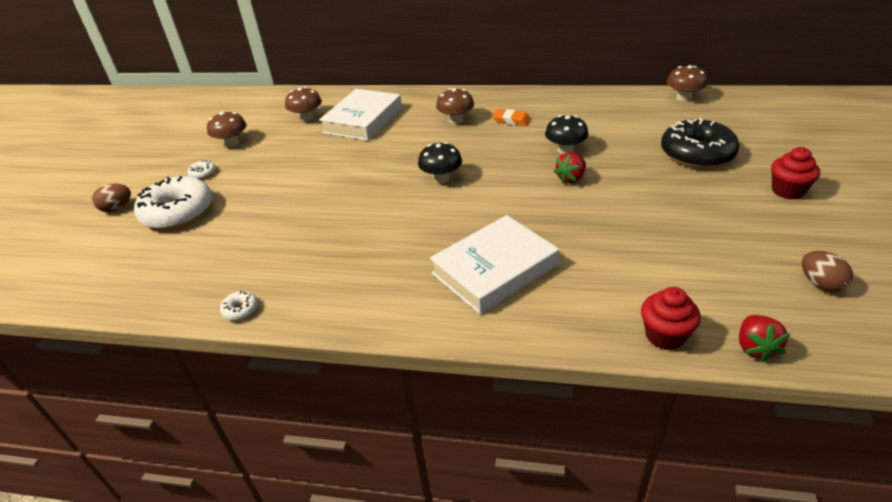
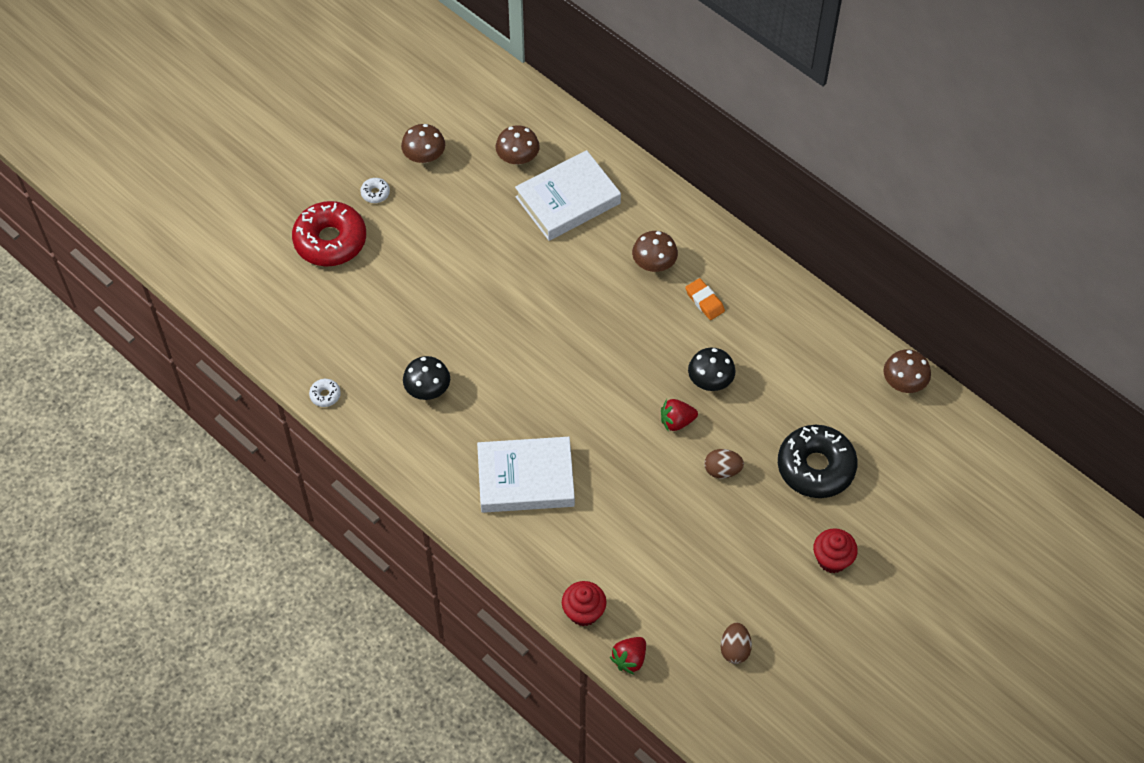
camera: 30 degrees right, 20 degrees up
(117, 208) = (284, 199): brown egg -> brown egg (722, 470)
(178, 212) = (330, 241): white donut -> red donut
(441, 178) = (571, 344): black mushroom -> black mushroom (427, 389)

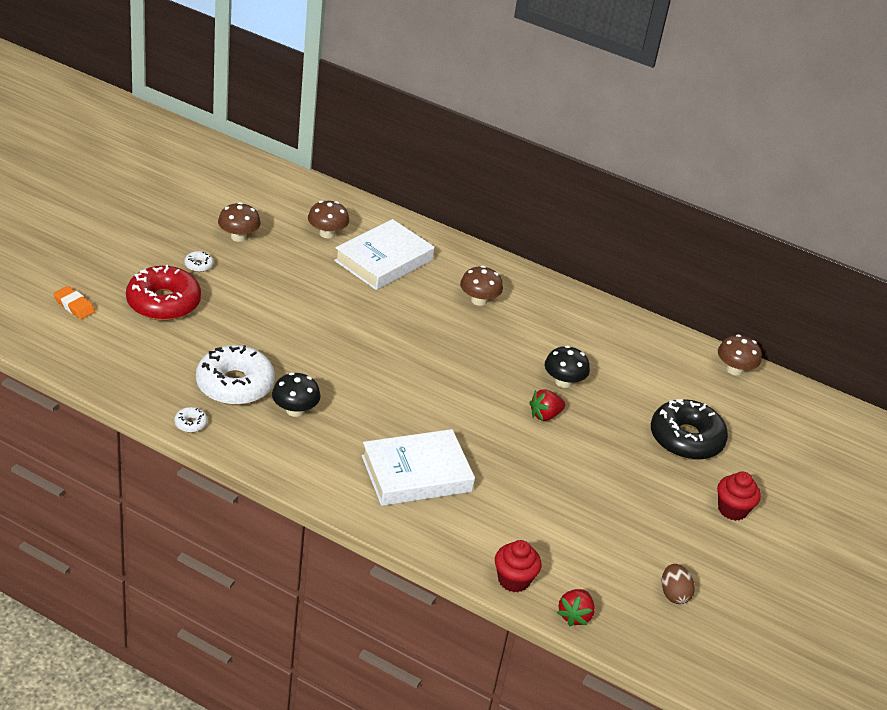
camera: 20 degrees left, 20 degrees down
(377, 352) = (235, 385): none -> white donut
(704, 301) = (535, 324): orange eraser -> orange eraser (74, 306)
(722, 470) = (602, 449): brown egg -> none

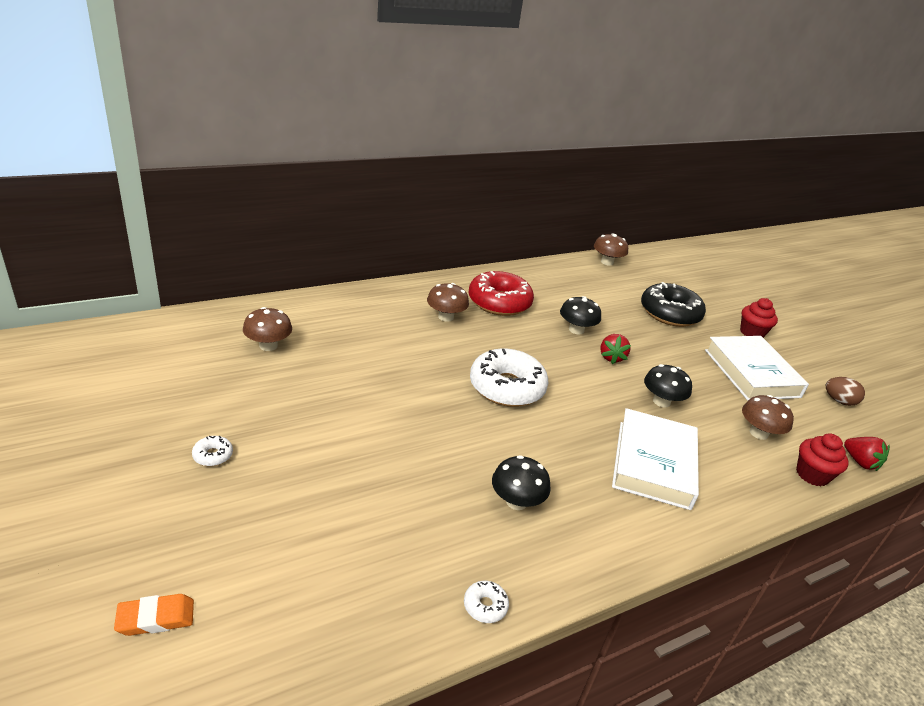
camera: 55 degrees left, 5 degrees down
(163, 303) = (246, 520): red donut -> red donut (499, 302)
(235, 385) = (443, 529): white donut -> white donut (507, 387)
(238, 237) = (202, 402): brown mushroom -> brown mushroom (758, 433)
(384, 260) = (344, 335): white book -> white book (751, 373)
(512, 462) = (661, 401): none -> black mushroom

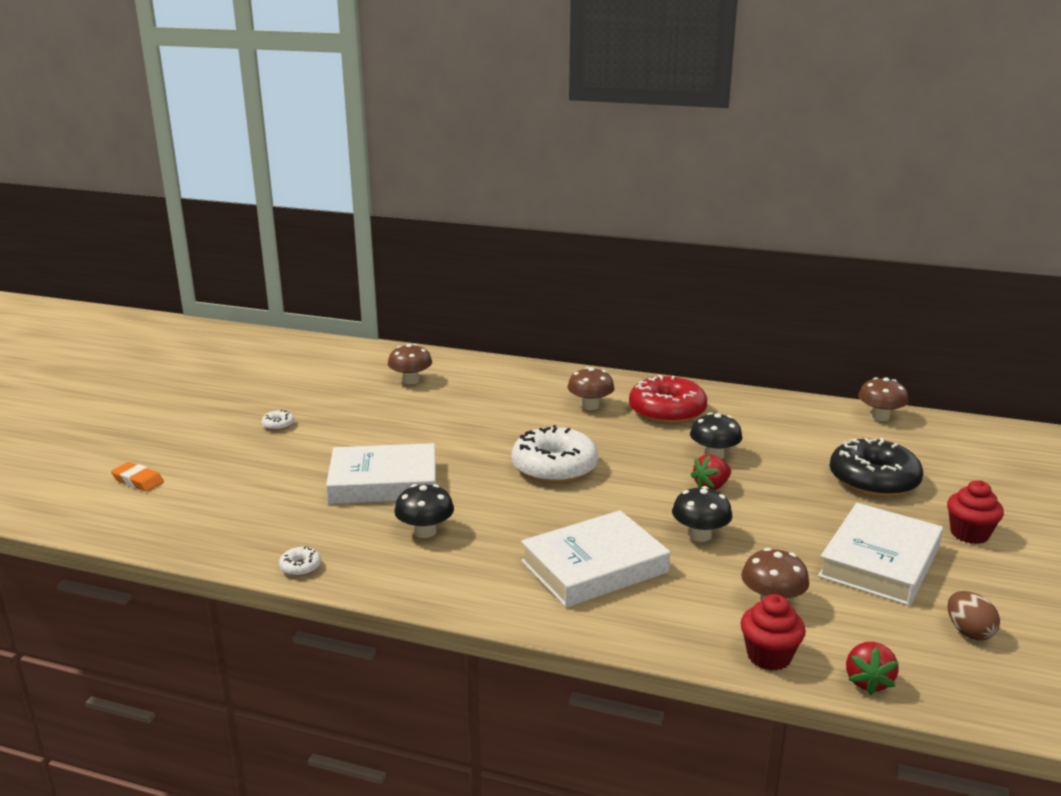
camera: 50 degrees right, 10 degrees down
(411, 469) = (383, 482): none -> white book

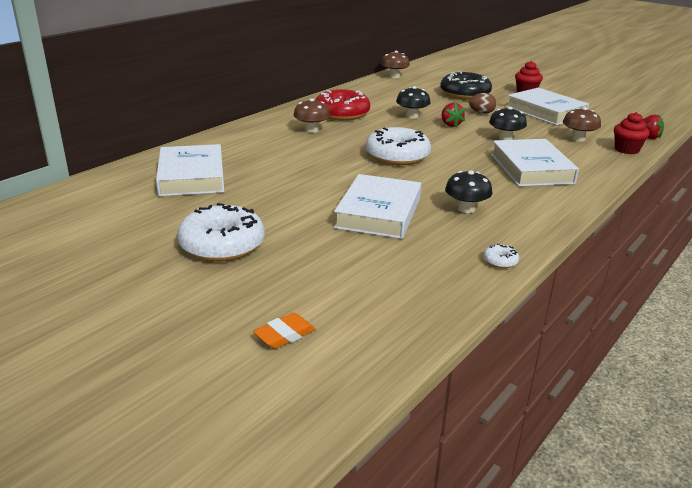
camera: 70 degrees left, 5 degrees up
(278, 425) = (222, 245): white donut -> white donut, size x2.48
(411, 380) = (191, 176): brown mushroom -> white book
(968, 632) = (609, 113): brown egg -> brown egg (481, 113)

